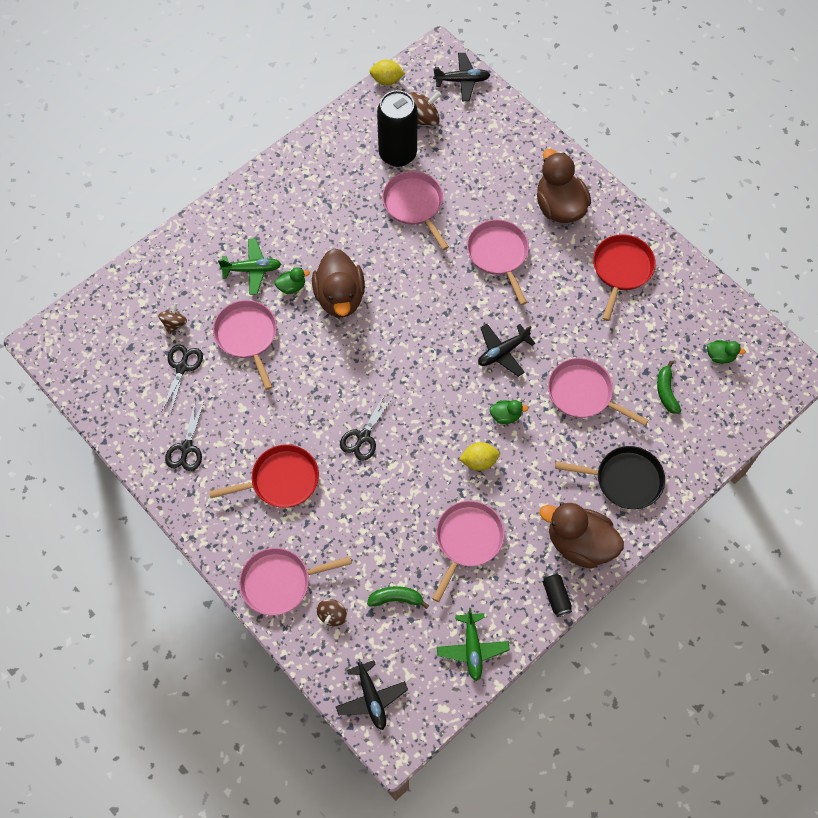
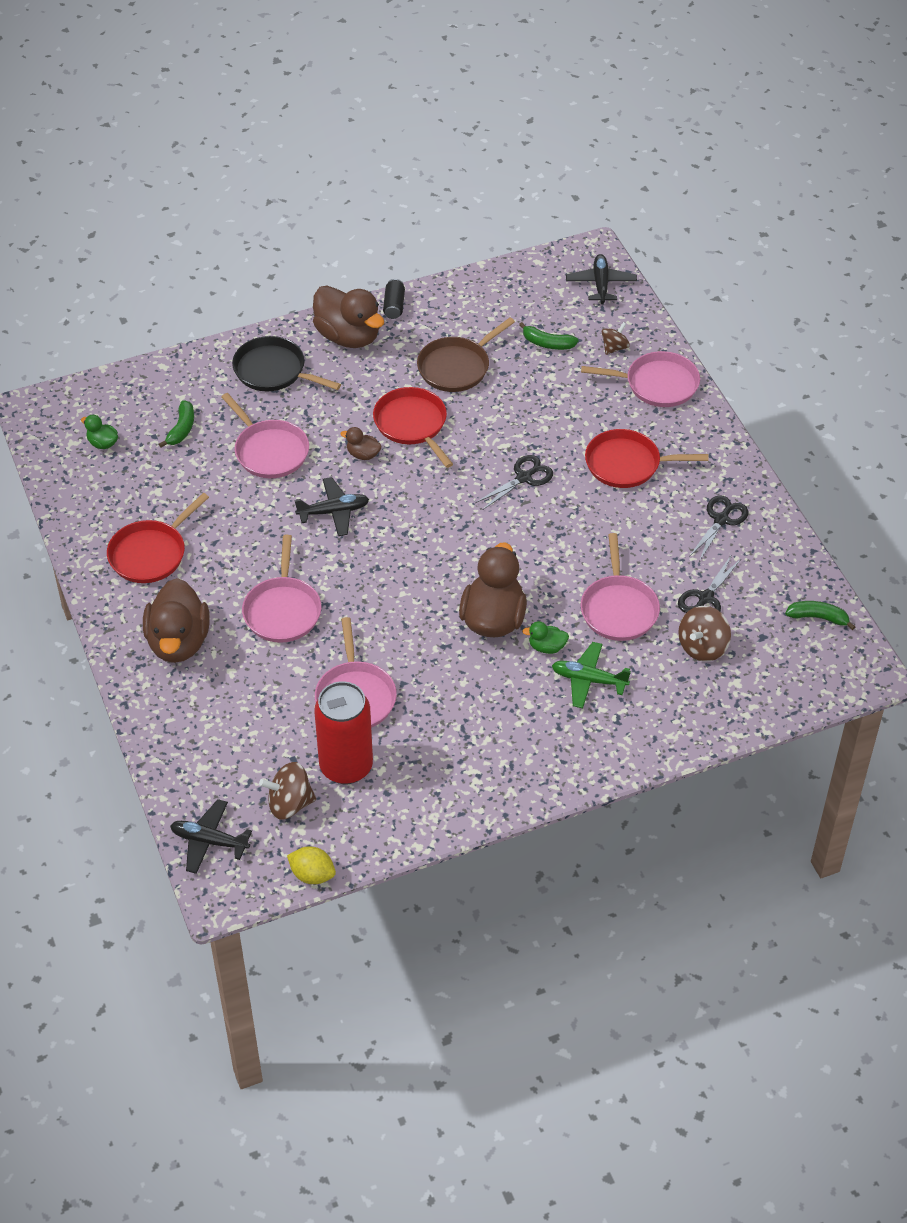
camera: 160 degrees left, 15 degrees down
(89, 378) = (818, 617): none -> green banana
(174, 323) = (702, 647): brown spinning top -> brown spinning top, size x1.54
(397, 154) = (346, 766): black can -> red can
(467, 540) = (456, 367): pink pan -> brown pan
(472, 648) = (492, 292): green plane -> none
(479, 461) = (412, 424): yellow lemon -> red pan
(505, 416) = (363, 454): green duck -> brown duck

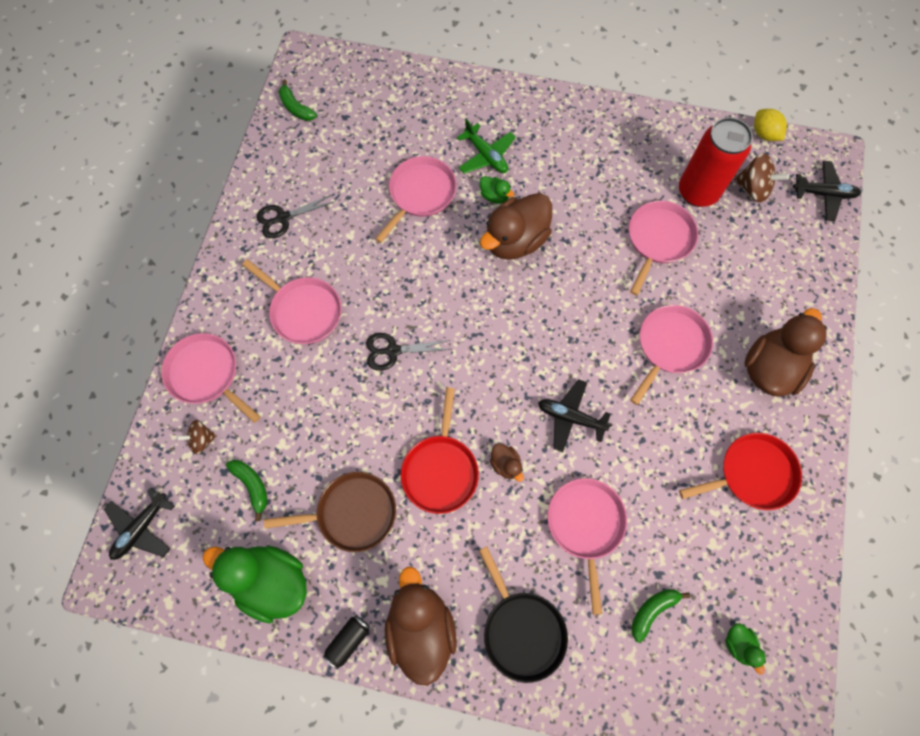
camera: 145 degrees left, 20 degrees up
(209, 841) = (823, 194): black plane -> black plane turned 45 degrees counterclockwise
(478, 305) = (271, 581): none -> green duck
(627, 464) = (304, 311): red pan -> pink pan
(702, 647) = (390, 133): brown spinning top -> none
(705, 598) = (354, 165): black scissors -> none

